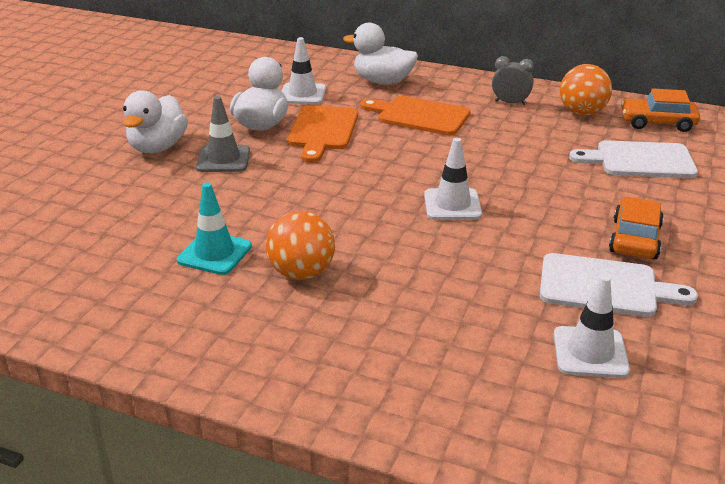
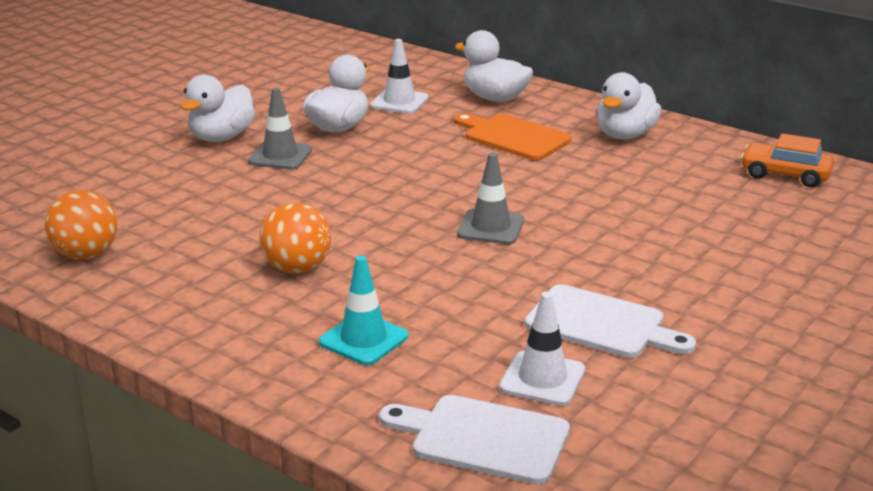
camera: 15 degrees right, 5 degrees down
(214, 253) = (223, 240): turquoise traffic cone -> turquoise traffic cone (363, 339)
(322, 130) = (398, 140): orange cutting board -> none
(452, 205) = (490, 227): white traffic cone -> grey traffic cone
(510, 103) = (625, 135): grey clock -> white duck
(582, 113) = (702, 154): orange ball -> orange ball (86, 255)
(634, 239) = (668, 285): orange car -> none
(640, 160) = (734, 210): white cutting board -> white cutting board (483, 438)

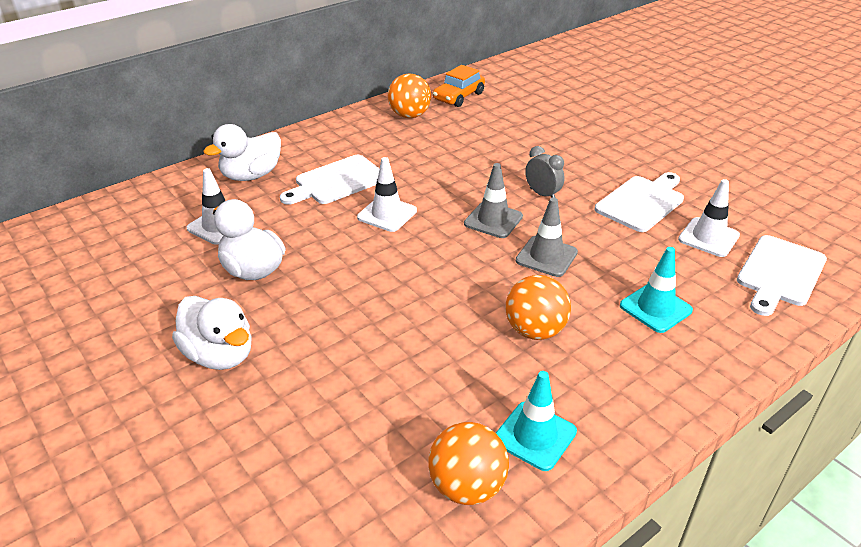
camera: 75 degrees left, 10 degrees up
(147, 280) = (535, 436): none -> turquoise traffic cone
(280, 156) = (296, 316): grey traffic cone -> grey traffic cone (546, 256)
(466, 170) = (387, 214): none -> white traffic cone
(513, 137) = (337, 181): orange cutting board -> white cutting board
(570, 252) = (542, 194): none -> grey clock
(625, 135) = (364, 135): white duck -> none
(698, 152) = (409, 115): none -> orange ball

